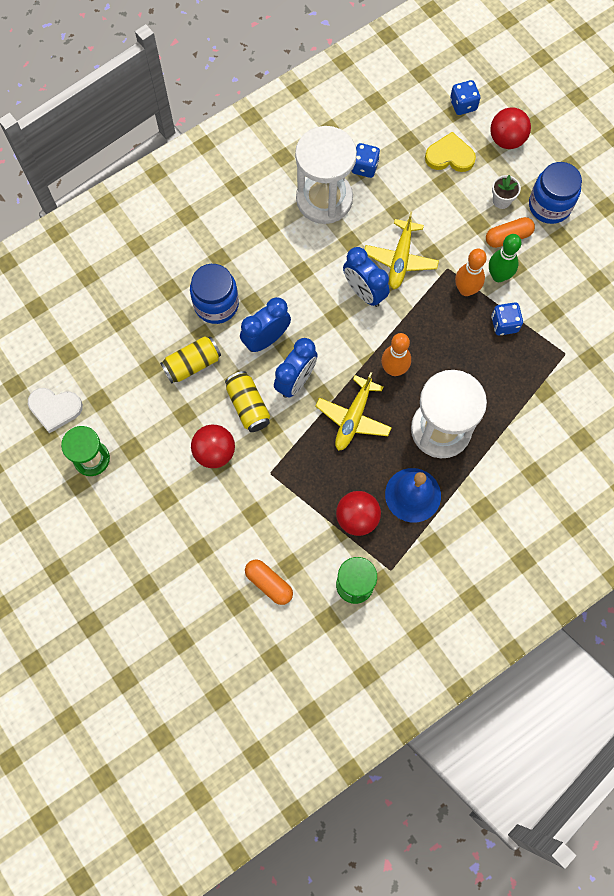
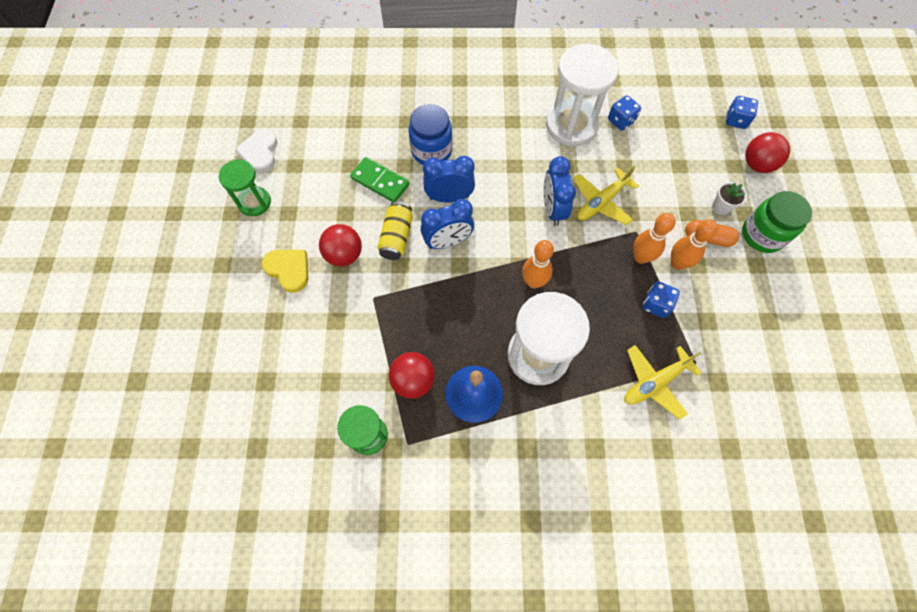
camera: 35 degrees right, 5 degrees down
(55, 409) = (260, 153): white heart -> white heart turned 45 degrees clockwise
(192, 364) = (380, 181): yellow can -> green domino
(269, 583) = (302, 384): orange capsule -> none
(353, 418) = (471, 298): yellow plane -> yellow plane (654, 382)
(450, 156) = (698, 150): yellow heart -> yellow heart (288, 270)
(498, 276) = (677, 263): green bowling pin -> orange bowling pin
(549, 206) = (762, 235): blue jar -> green jar

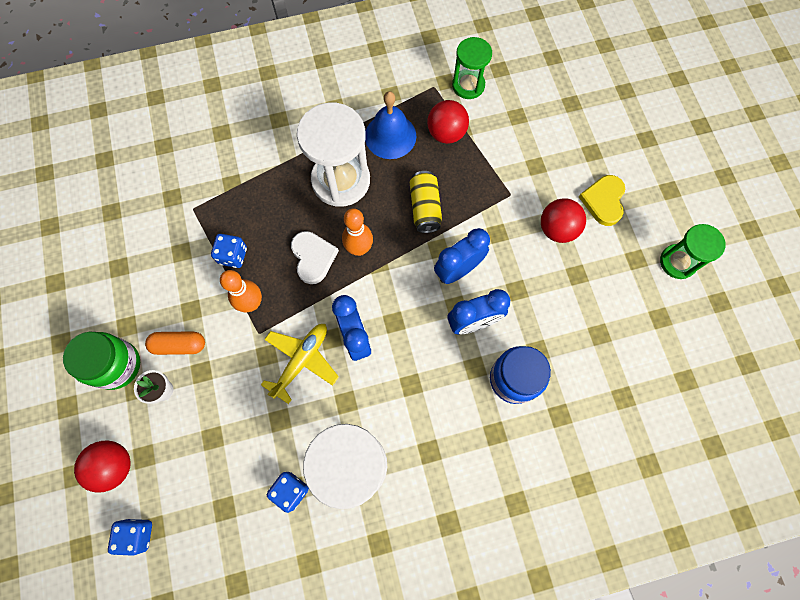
camera: 165 degrees right, 5 degrees up
(260, 153) = (707, 324): white heart -> white heart (313, 257)
(288, 270) = (603, 201): yellow heart -> yellow heart turned 75 degrees clockwise
(380, 181) = (556, 322): green domino -> none
(397, 237) = (512, 261): yellow can -> yellow can (425, 208)
(654, 382) = (231, 182): yellow plane -> none
(677, 263) = (212, 306): orange bowling pin -> none

